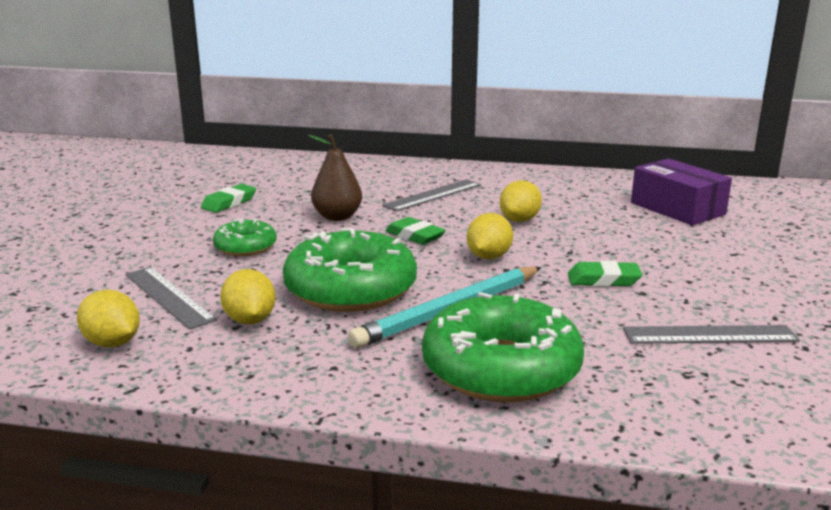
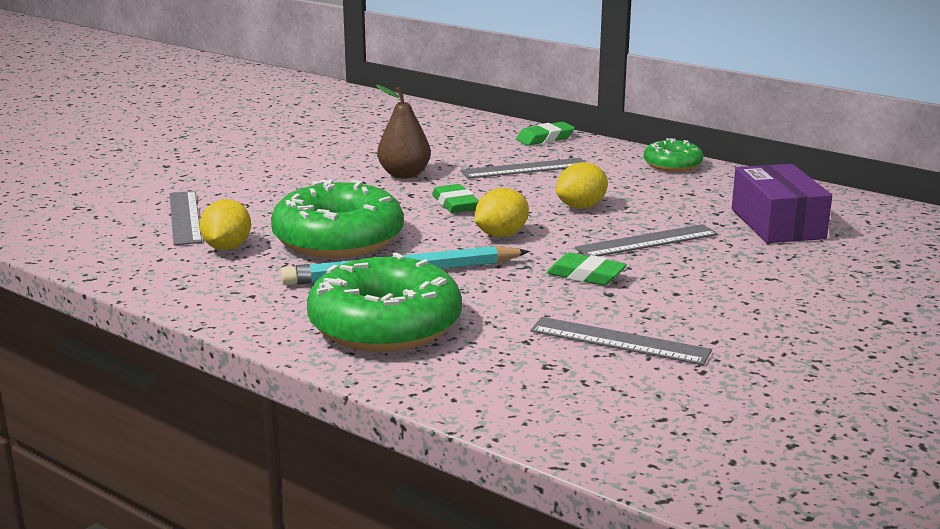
camera: 25 degrees right, 0 degrees up
(112, 343) = (108, 244): yellow lemon -> none
(229, 203) = (321, 146): green eraser -> green eraser (545, 138)
(245, 247) = (290, 188): green donut -> green donut (672, 165)
(608, 240) = (647, 241): none -> grey ruler

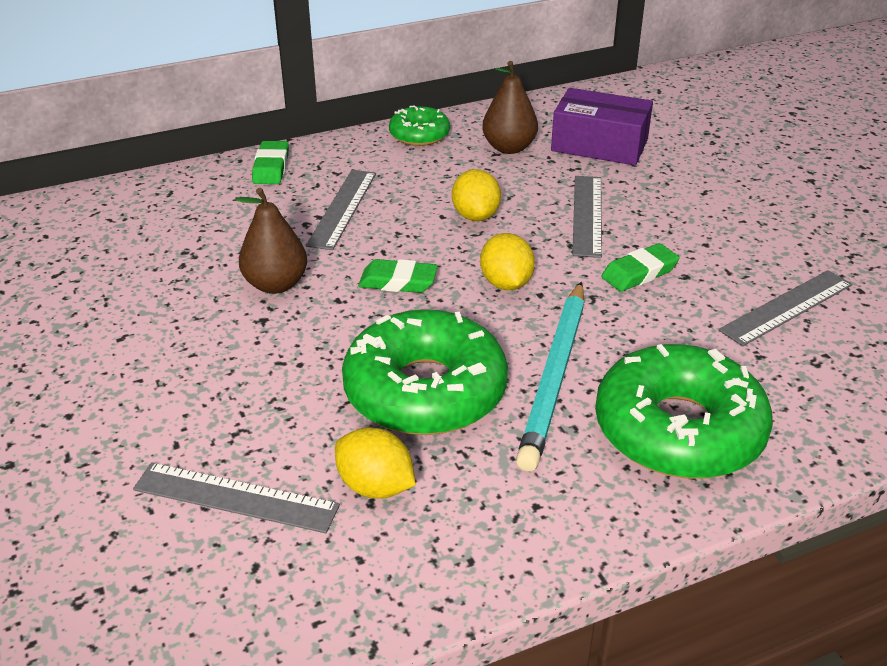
camera: 60 degrees left, 15 degrees up
(708, 195) = (509, 148): none -> brown pear

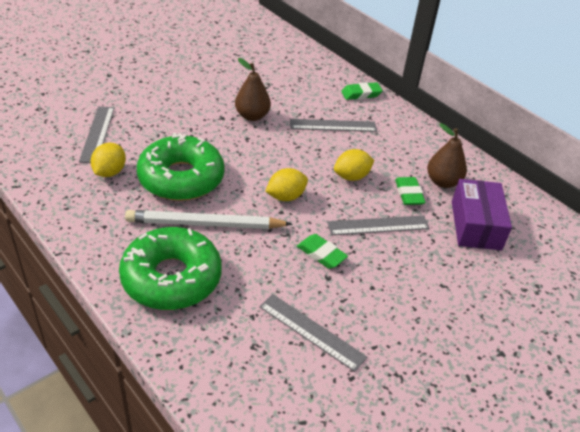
camera: 70 degrees right, 5 degrees up
(398, 282) = (271, 156): green eraser -> green eraser (409, 194)
(419, 135) = (434, 142): green donut -> none
(554, 376) = (205, 224): turquoise pencil -> white pencil

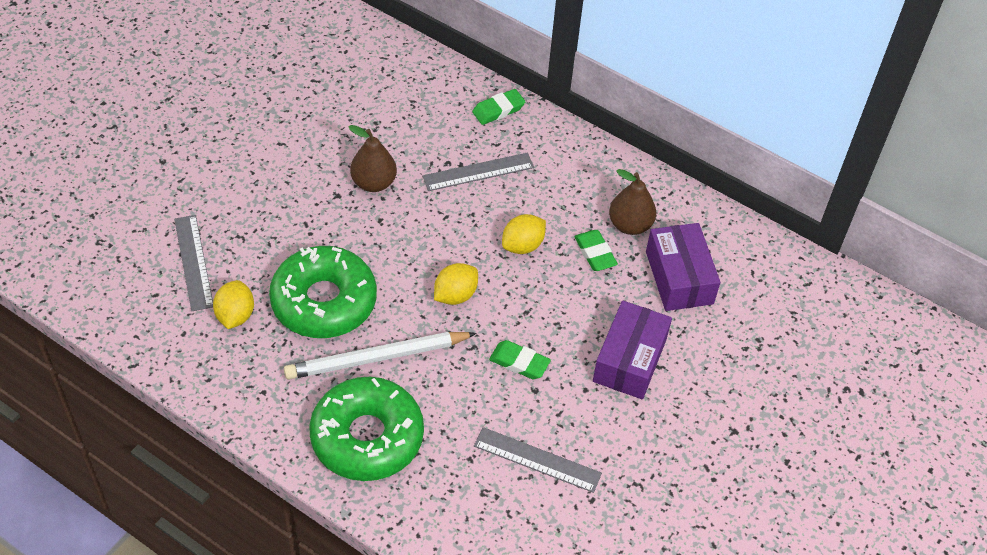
camera: 15 degrees left, 10 degrees up
(378, 225) = (571, 307): grey ruler -> none
(417, 274) = (629, 360): none -> purple box

